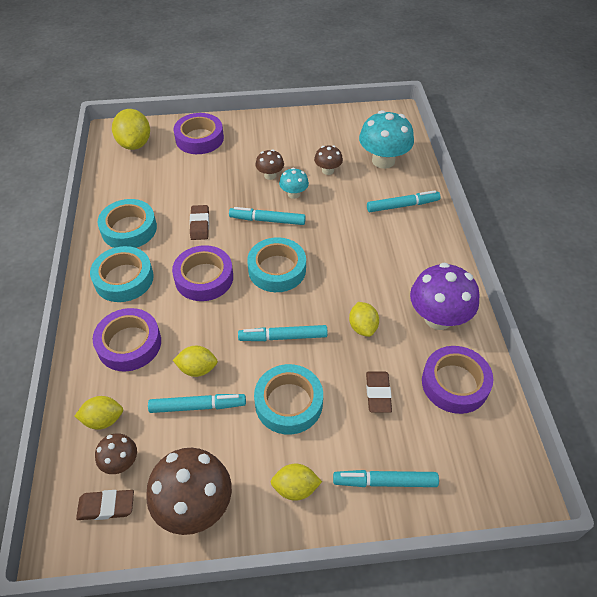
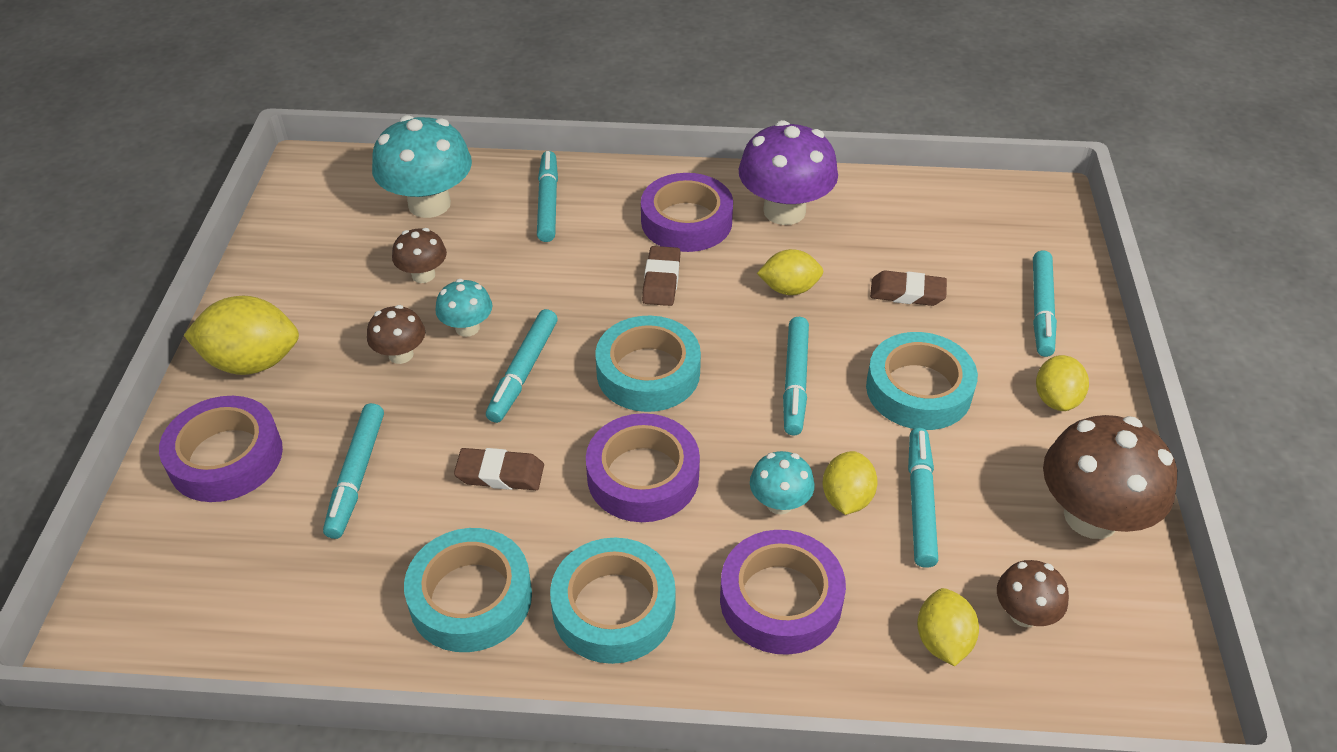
camera: 80 degrees left, 5 degrees down
(106, 506) = (1102, 634): brown eraser -> brown eraser (661, 280)
(135, 144) = (178, 583): yellow lemon -> yellow lemon (253, 362)
(191, 338) = (779, 503): none -> turquoise mushroom
(193, 178) = (356, 476): none -> turquoise marker
(455, 383) = (895, 218): purple tape -> purple tape (686, 221)

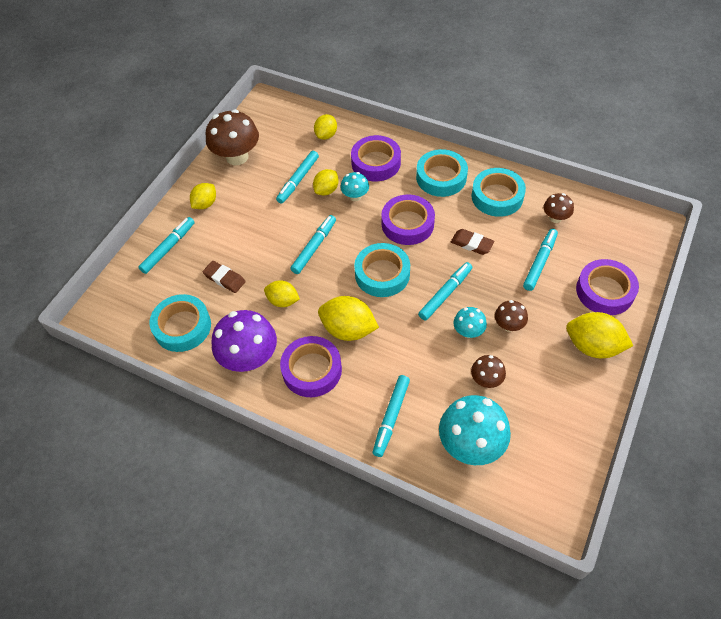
camera: 155 degrees left, 10 degrees up
(661, 280) = (348, 329): brown eraser -> yellow lemon
(918, 389) = (261, 226): turquoise tape -> turquoise tape (182, 327)
(1024, 614) = (291, 135): brown mushroom -> brown mushroom (555, 218)

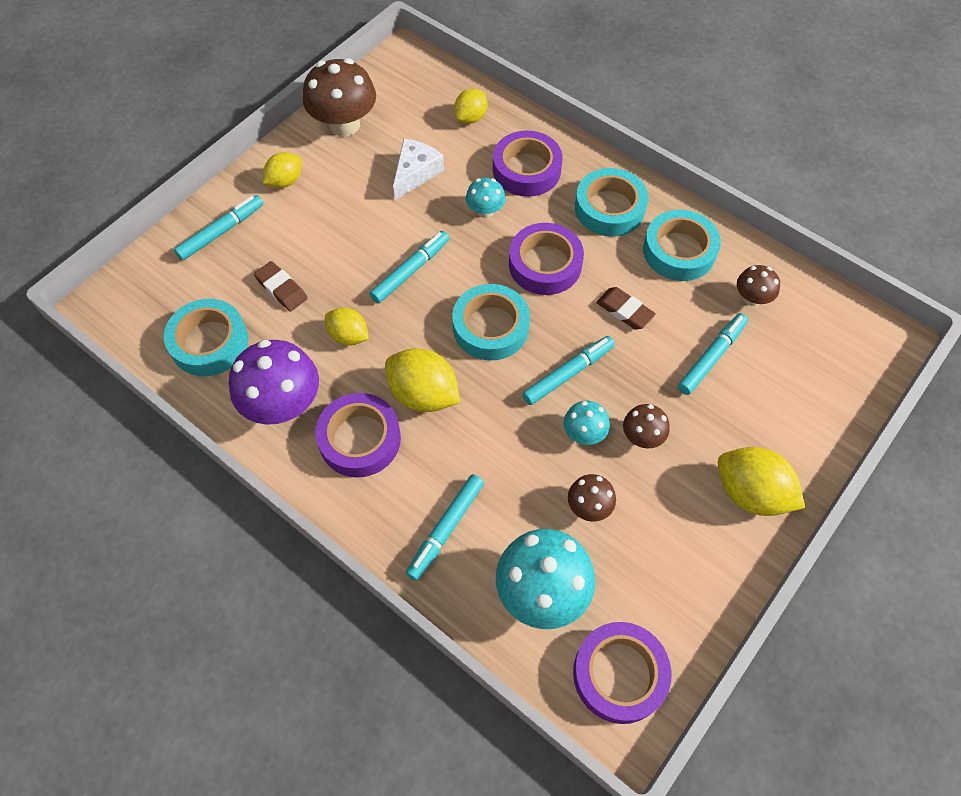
camera: 10 degrees right, 5 degrees up
(298, 180) = (415, 173): turquoise marker -> white cheese
(326, 190) = (449, 195): yellow lemon -> none
(604, 291) = (791, 418): purple tape -> purple tape (619, 674)

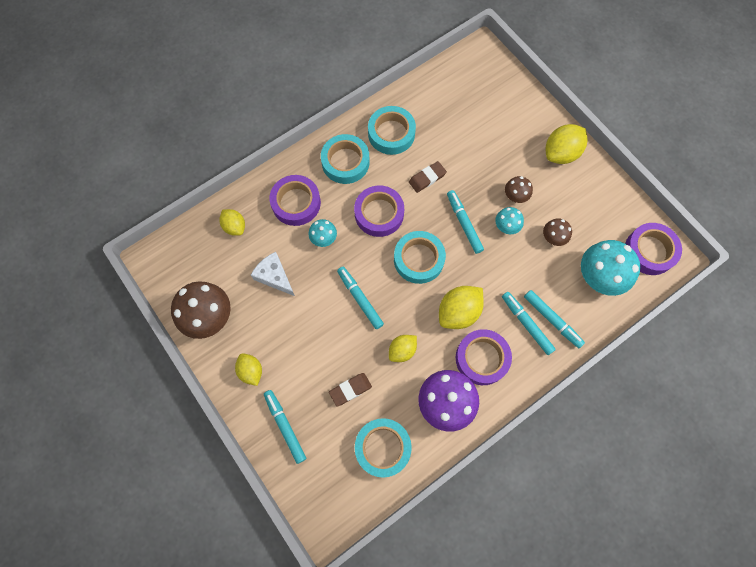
camera: 75 degrees left, 10 degrees up
(711, 357) = (471, 142): turquoise marker -> turquoise marker (526, 324)
(751, 298) = (437, 107): brown mushroom -> none

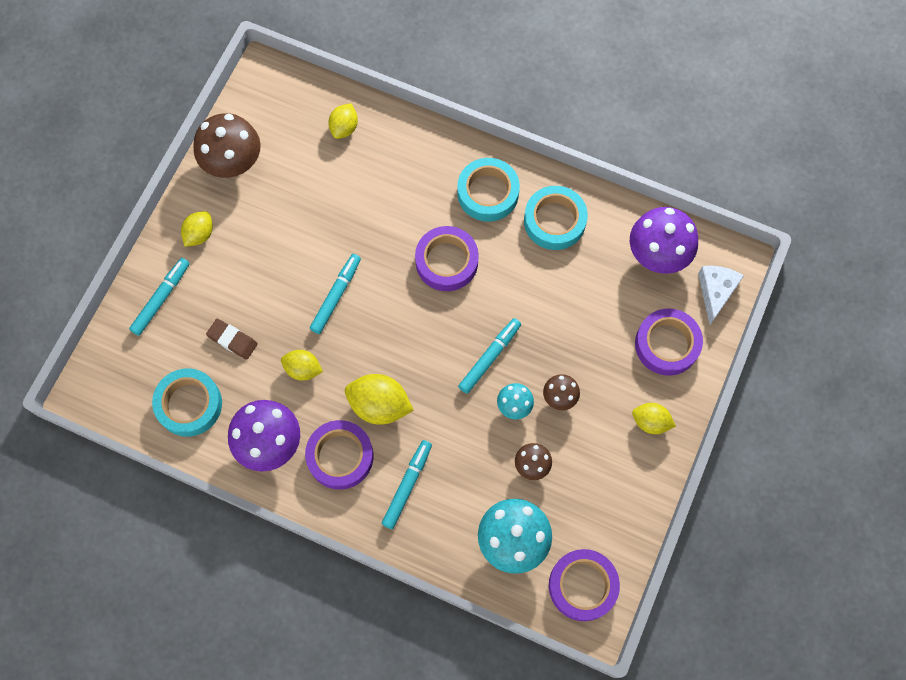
camera: 60 degrees right, 0 degrees up
(274, 276) = (312, 198): white cheese -> white cheese (716, 292)
(296, 203) = (407, 171): purple tape -> purple tape (667, 344)
(323, 239) = (383, 222): turquoise mushroom -> none
(418, 259) = (417, 331): turquoise tape -> none
(427, 178) = (522, 289): brown eraser -> none
(451, 88) = (657, 254): none -> purple mushroom
(552, 320) = (428, 511): turquoise marker -> none
(561, 153) = (650, 422): yellow lemon -> yellow lemon, size x0.62

